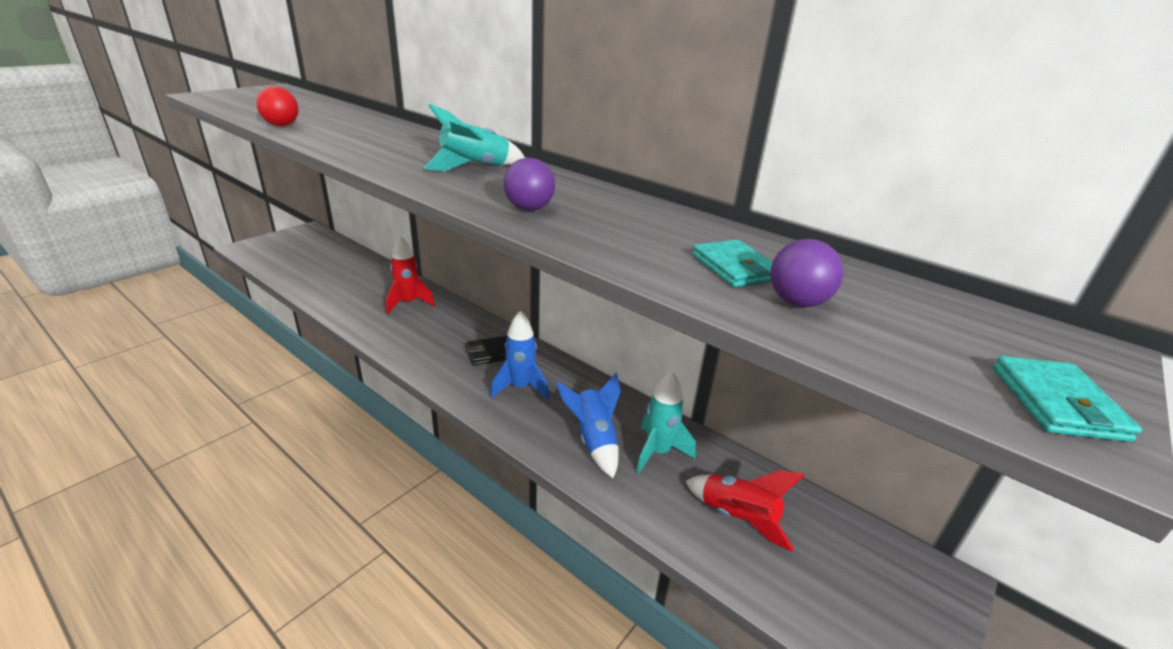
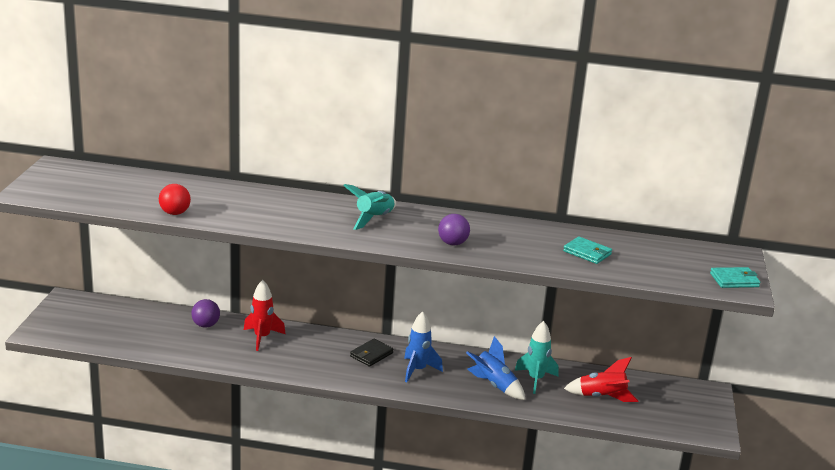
camera: 30 degrees left, 5 degrees down
(797, 302) = (627, 264): purple ball -> purple ball (205, 325)
(1056, 403) = (734, 280): turquoise wallet -> turquoise wallet turned 75 degrees counterclockwise

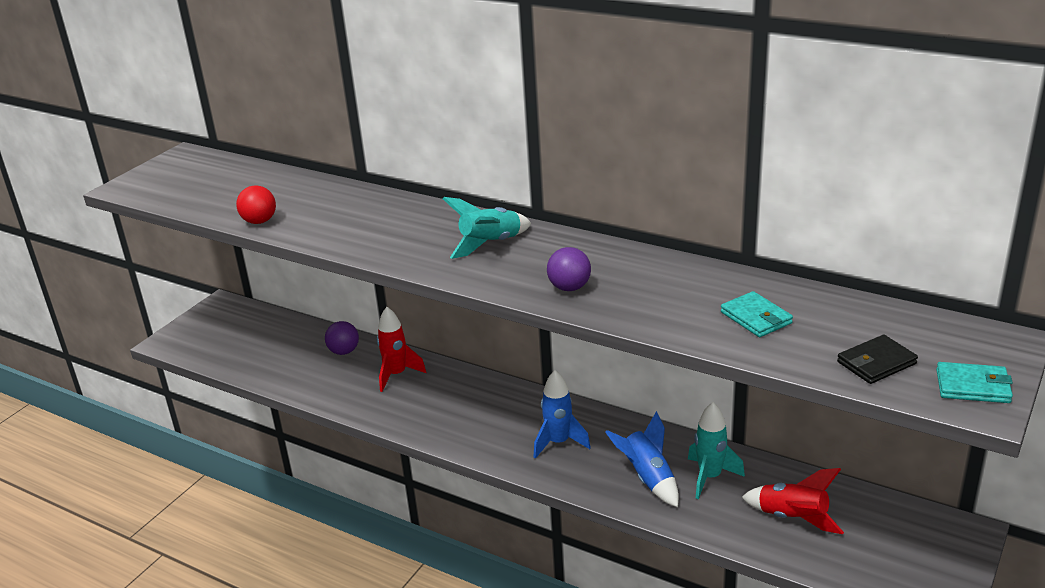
camera: 25 degrees right, 5 degrees up
(371, 354) = (512, 413): black wallet -> black wallet (876, 363)

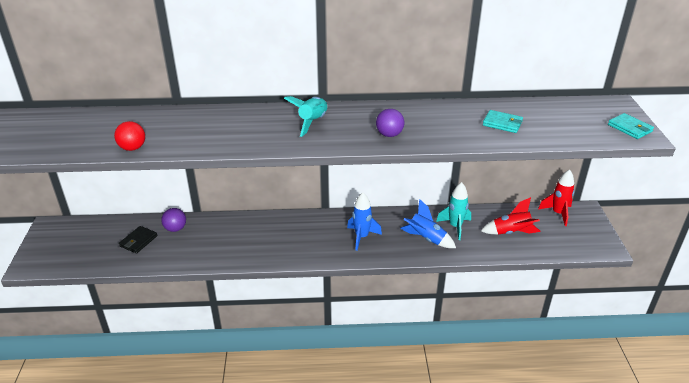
camera: 35 degrees left, 5 degrees up
(396, 375) = (226, 231): red rocket -> red rocket (558, 213)
(876, 363) = (580, 129): black wallet -> black wallet (138, 241)
(972, 386) = (629, 128): turquoise wallet -> turquoise wallet turned 75 degrees clockwise

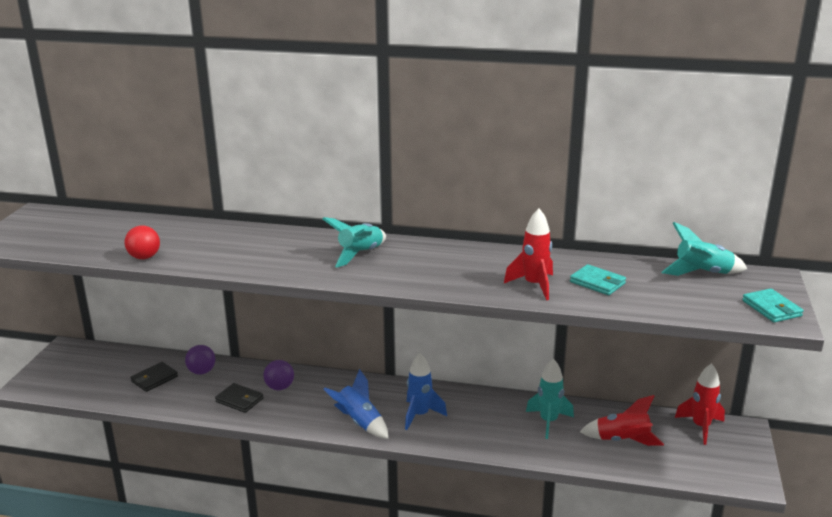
camera: 15 degrees right, 10 degrees down
(217, 248) = (239, 400): none -> black wallet
(389, 135) = (444, 278): purple ball -> purple ball (280, 387)
(426, 239) = (502, 430): blue rocket -> blue rocket (359, 422)
(458, 132) = (534, 285): none -> red rocket
(569, 106) = (702, 273): none -> turquoise rocket

